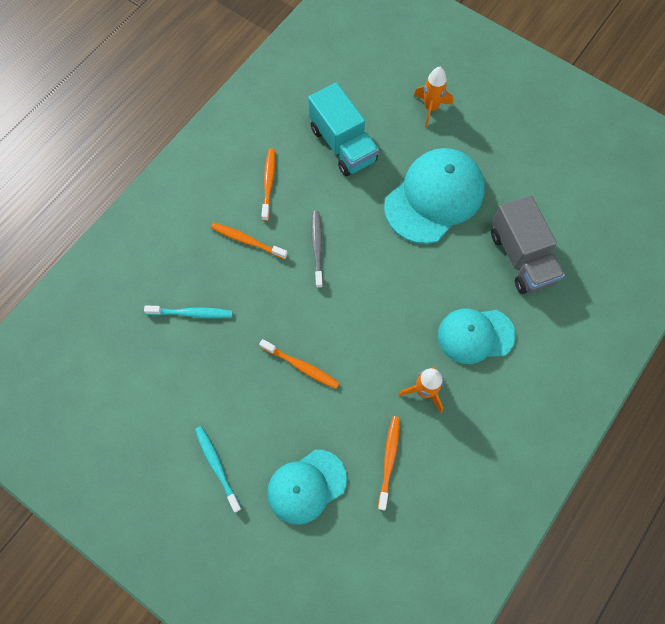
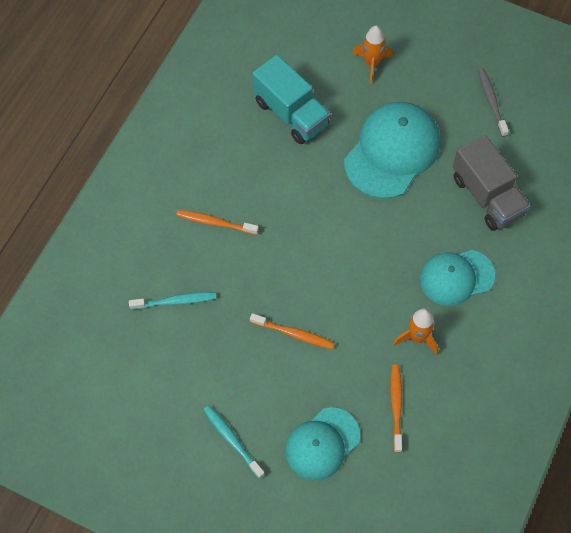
camera: 10 degrees left, 5 degrees down
(268, 183) = (224, 163): orange toothbrush -> none
(317, 248) = (286, 218): grey toothbrush -> grey toothbrush (491, 102)

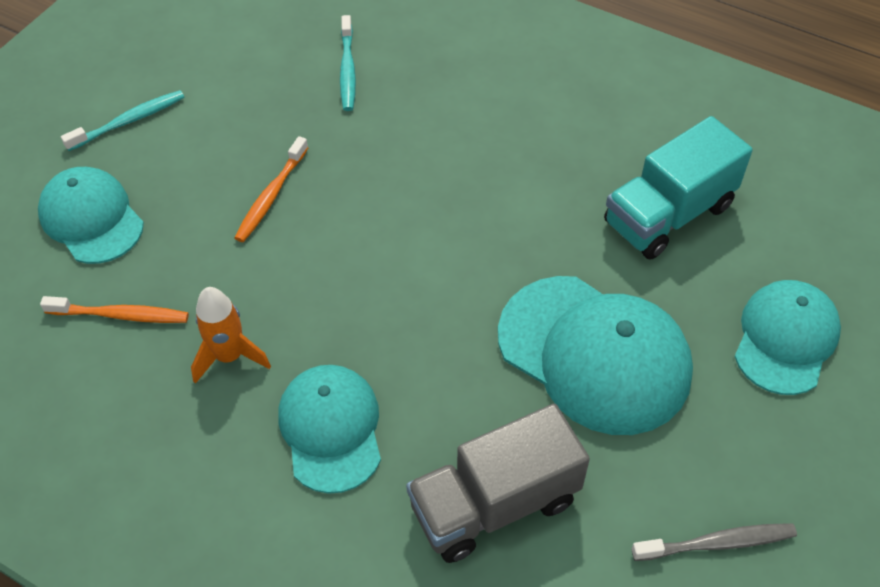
camera: 95 degrees right, 10 degrees down
(215, 223) = (468, 114): orange toothbrush -> none
(371, 64) = (785, 339): orange rocket -> turquoise cap

